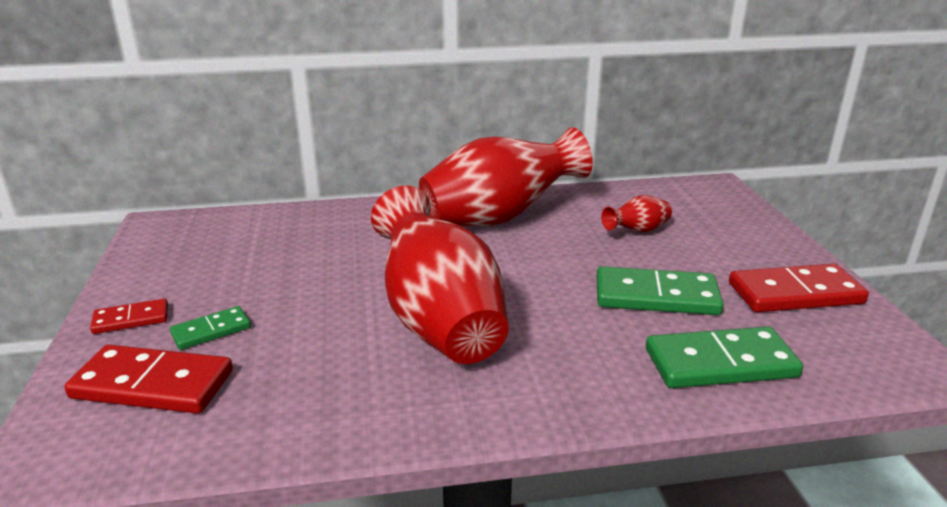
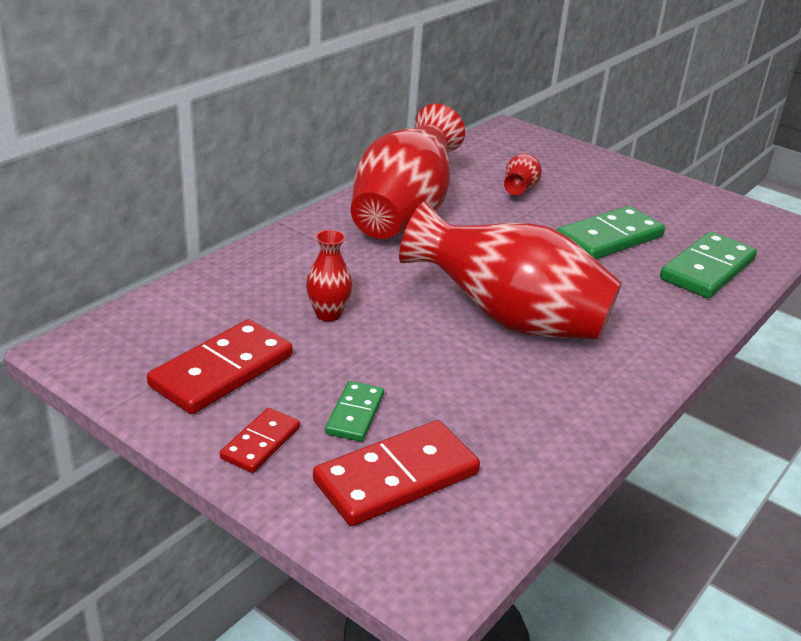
camera: 45 degrees left, 5 degrees up
(319, 261) = (328, 314): none -> red vase
(795, 293) = (676, 203): red domino -> red domino (222, 371)

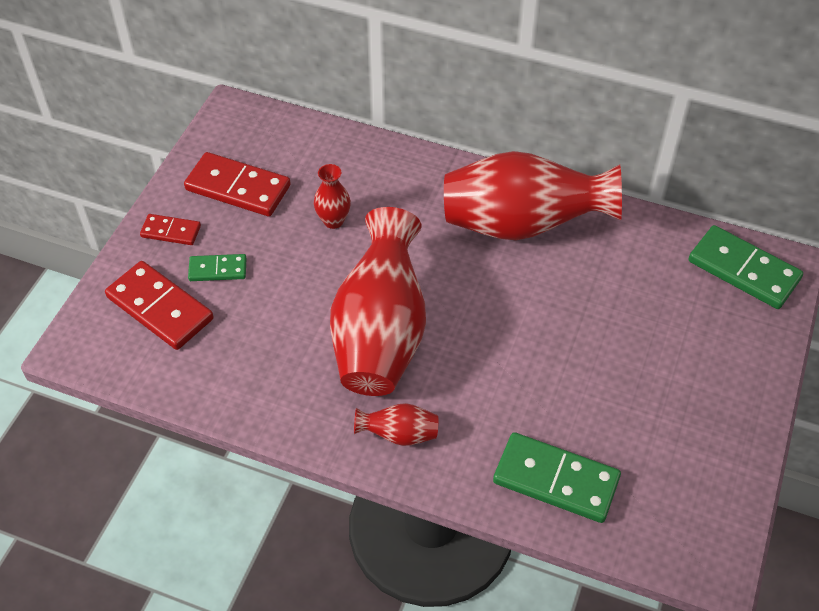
camera: 75 degrees right, 20 degrees up
(520, 189) = (633, 299): red vase -> red vase (399, 434)
(609, 238) = (573, 388): green domino -> green domino (743, 270)

